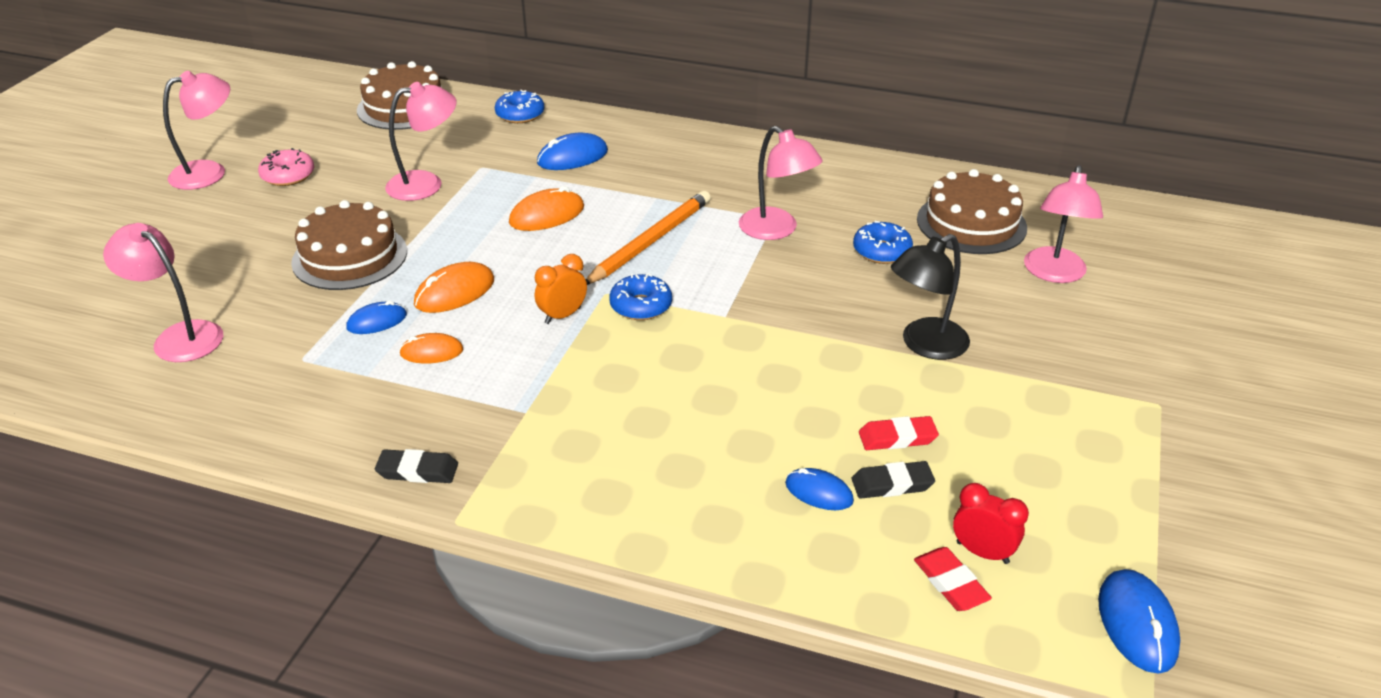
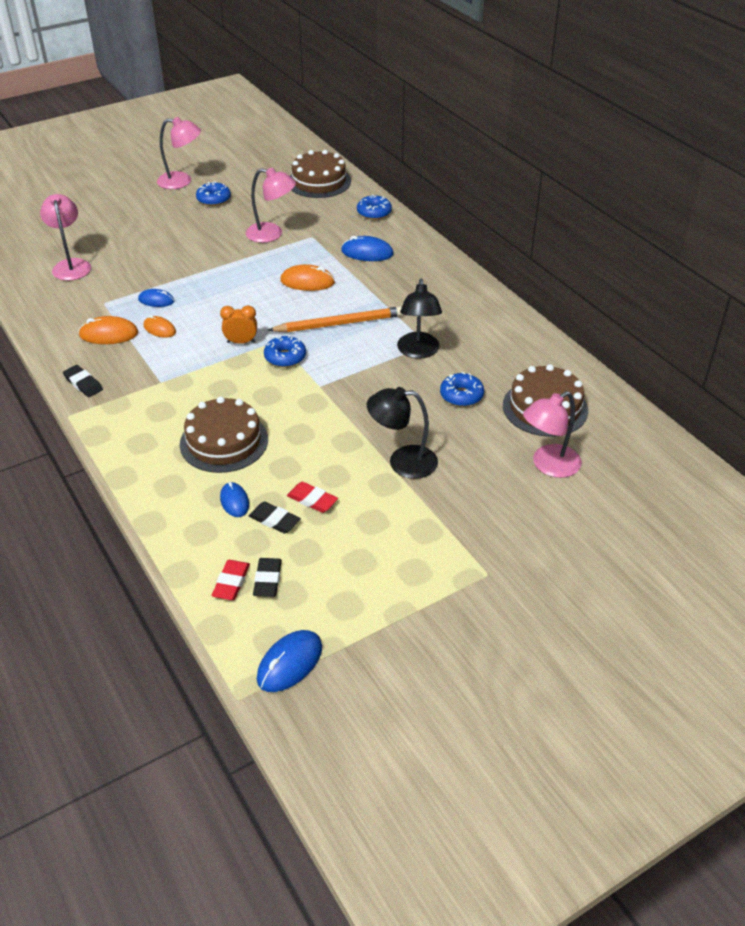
camera: 40 degrees right, 5 degrees up
(288, 176) = (214, 199): pink donut -> blue donut
(350, 256) = (186, 259): brown cake -> brown cake (224, 441)
(454, 292) = (208, 303): orange mouse -> orange mouse (109, 334)
(776, 230) = (418, 352): pink lamp -> black lamp
(982, 552) = (267, 580): red clock -> black eraser

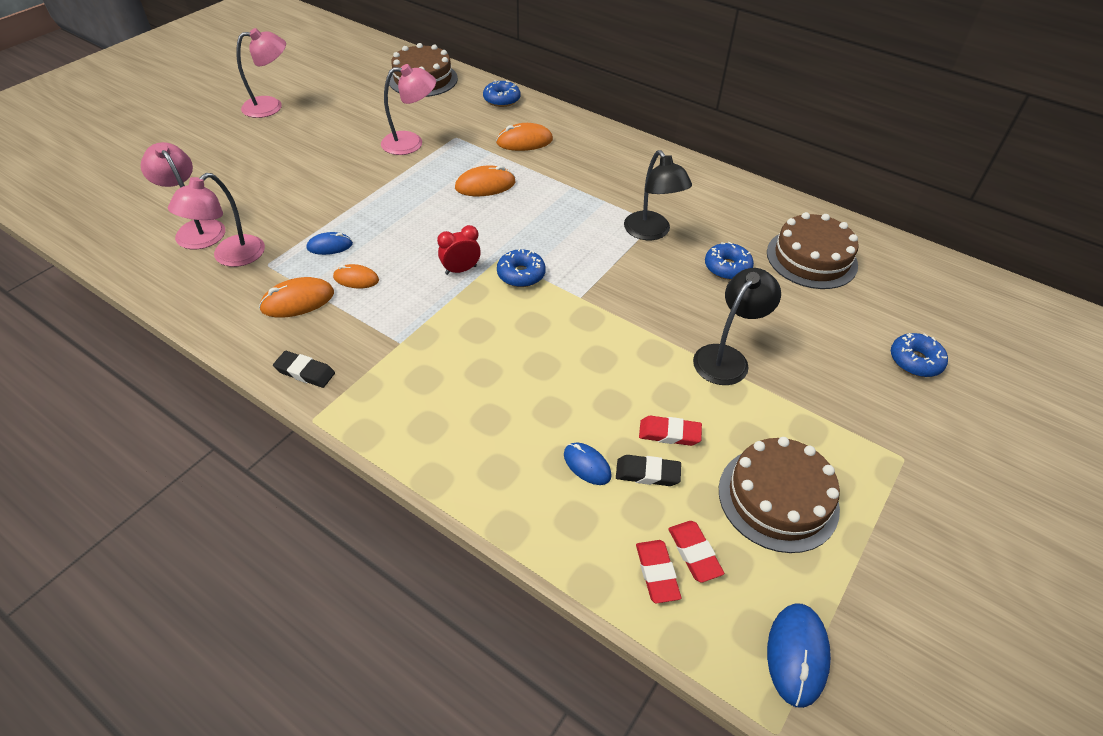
camera: 25 degrees left, 5 degrees up
(214, 199) = (321, 119): blue donut -> blue donut (915, 361)
(224, 441) = (523, 394): brown cake -> brown cake (778, 498)
(241, 342) = (461, 270): orange clock -> red clock
(267, 580) = (694, 553): black eraser -> red eraser
(339, 324) = (551, 223): orange pencil -> none
(367, 252) = (524, 141): blue mouse -> orange mouse
(402, 462) = (727, 357): black lamp -> black lamp turned 150 degrees clockwise
(548, 465) = (862, 318): pink lamp -> pink lamp (231, 257)

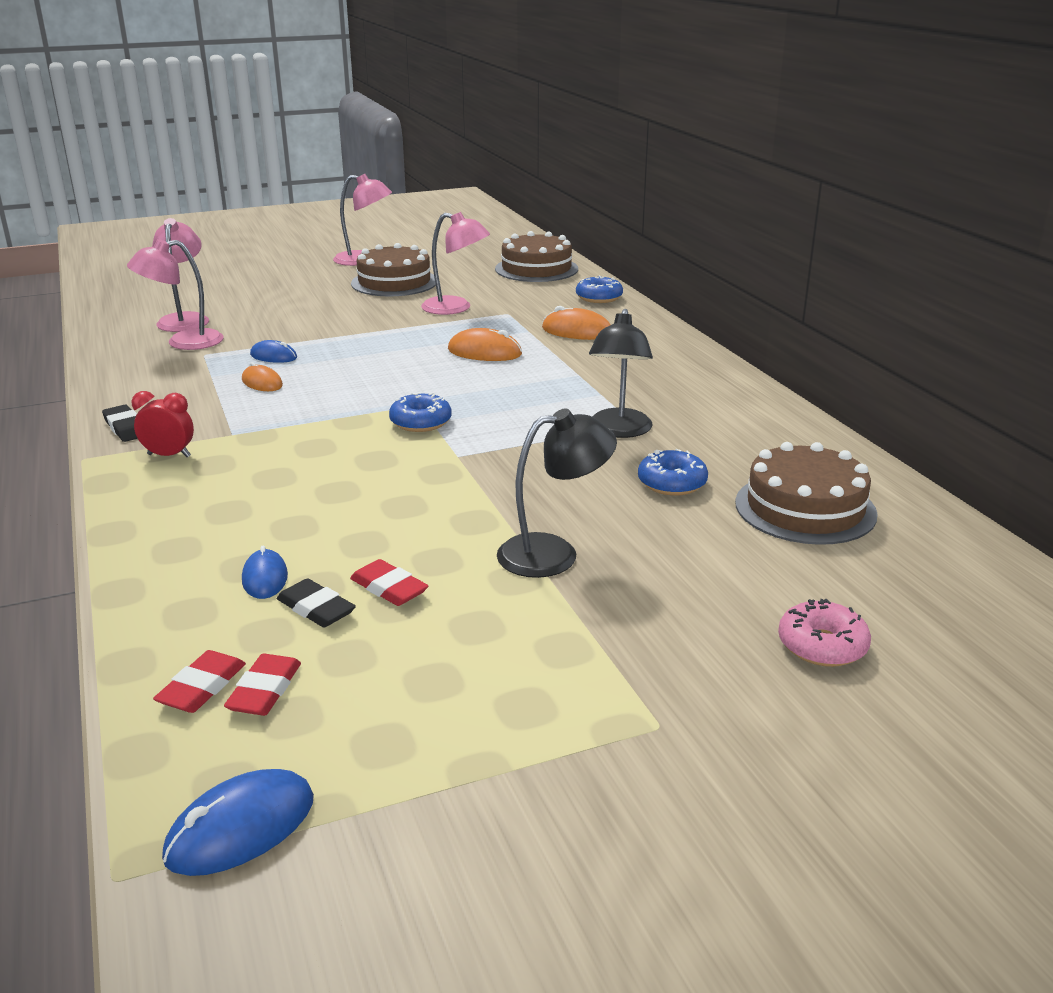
camera: 35 degrees right, 20 degrees down
(297, 301) = (191, 383): orange mouse -> none
(461, 270) = (366, 403): red clock -> red clock (169, 455)
(778, 498) = (431, 689): brown cake -> brown cake (394, 282)
(915, 361) = (822, 646): blue donut -> pink donut

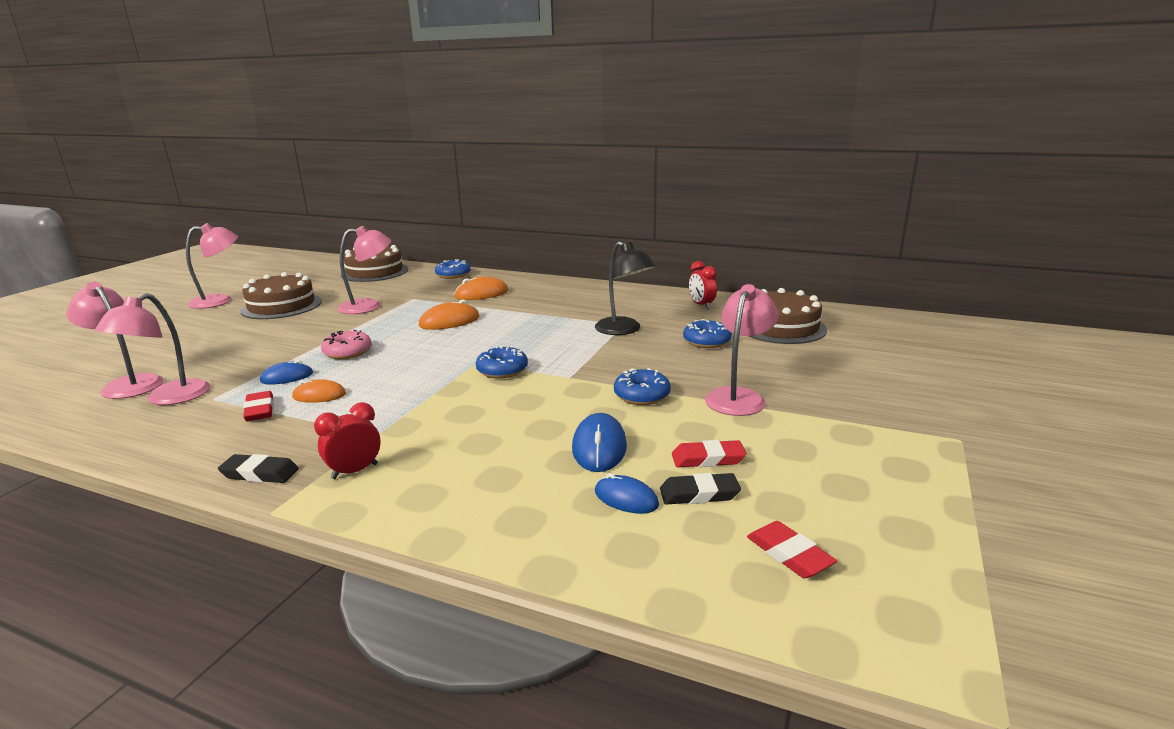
camera: 45 degrees left, 5 degrees down
(202, 687) = (754, 581): red eraser -> red eraser (260, 410)
(241, 828) = (972, 631): blue mouse -> blue mouse (599, 447)
(473, 504) = (642, 395): none -> blue donut
(554, 553) = (738, 397): black lamp -> pink lamp
(777, 439) = (701, 305): none -> red clock
(822, 646) = (919, 374): pink donut -> pink donut (348, 352)

